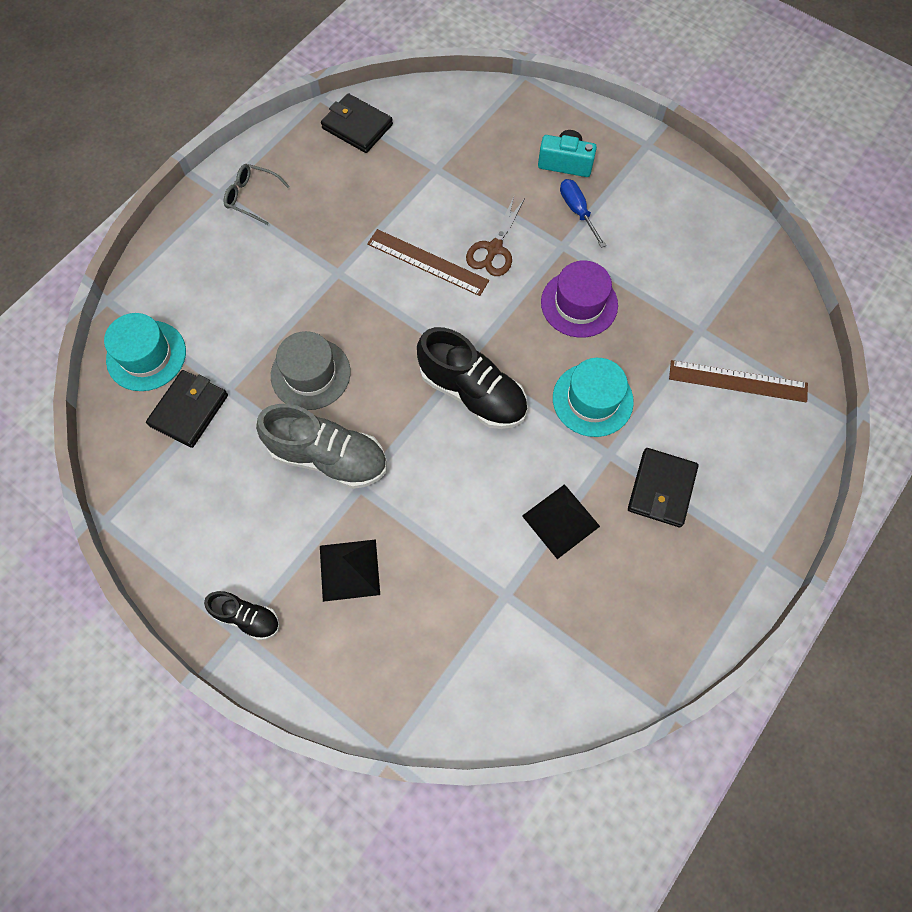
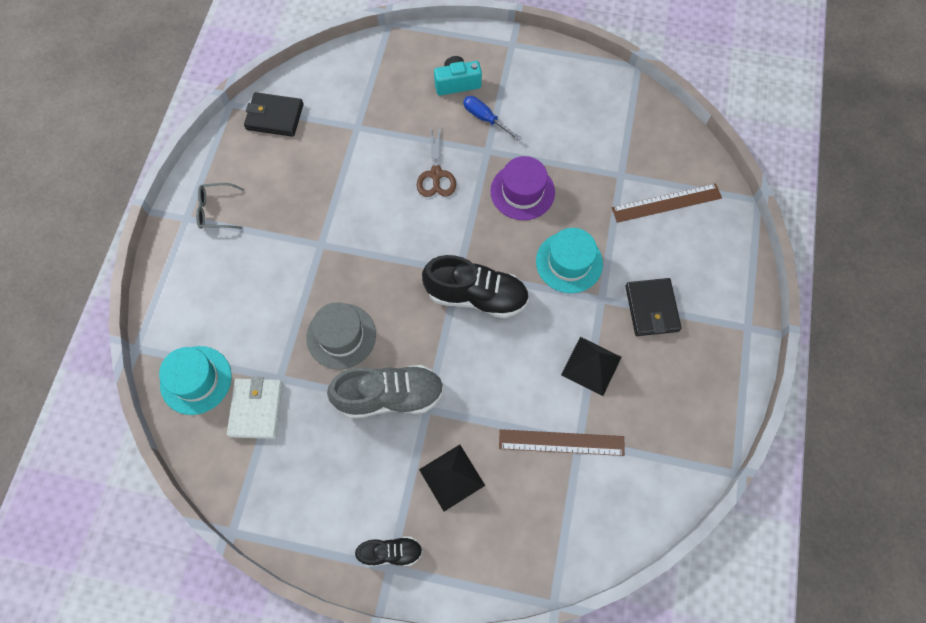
camera: 25 degrees left, 0 degrees up
(189, 410) = (256, 409): black wallet -> white wallet
(427, 262) = (389, 206): brown ruler -> brown ruler (561, 442)

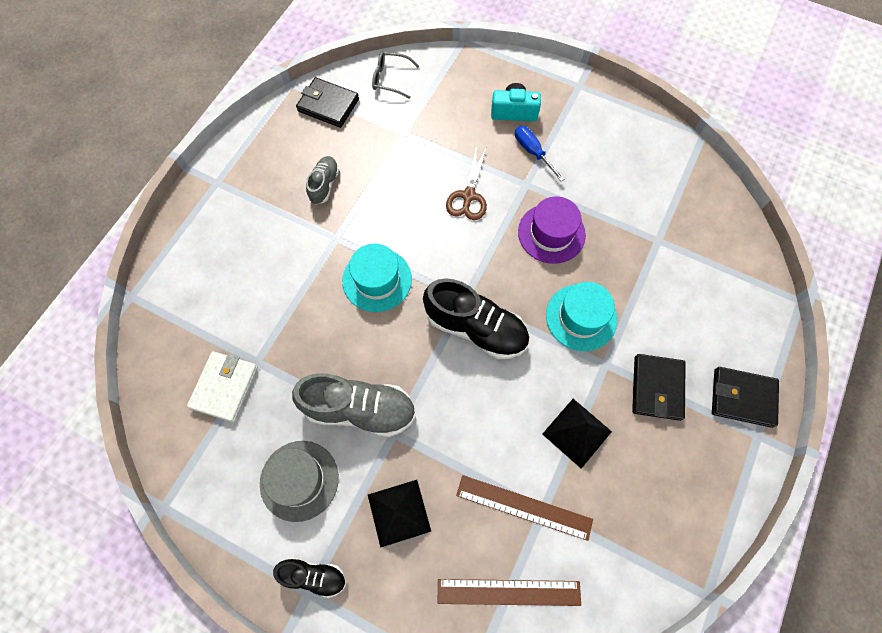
camera: 15 degrees right, 0 degrees up
(196, 380) = (176, 342): turquoise hat -> turquoise hat (377, 280)
(216, 210) = (246, 181): grey glasses -> grey glasses (390, 79)
(294, 196) = (324, 185): none -> grey shoe
(341, 336) = (329, 334): grey hat -> grey hat (299, 480)
(666, 203) = (700, 280): brown ruler -> brown ruler (508, 592)
(727, 298) = (742, 398): none -> black wallet

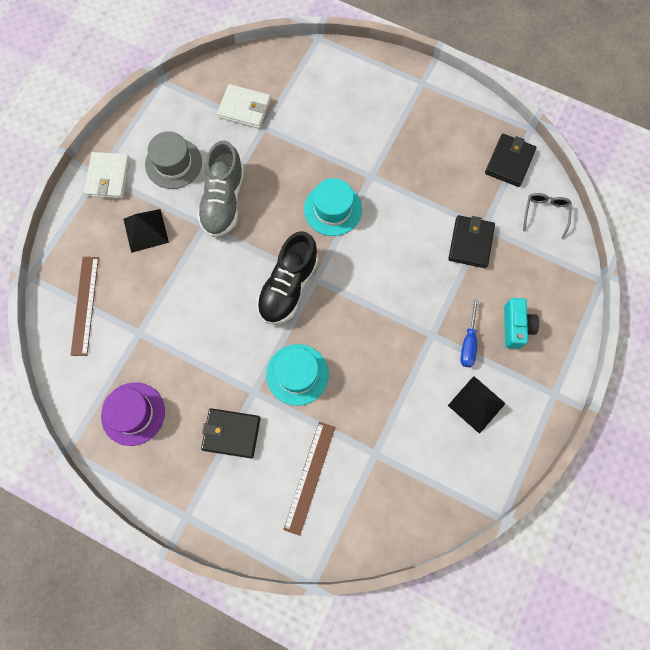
camera: 90 degrees right, 5 degrees up
(314, 576) = (108, 177): black shoe -> white wallet
(324, 185) = (423, 164): grey shoe -> none
(468, 196) = (417, 283): brown scissors -> none
(524, 507) = (142, 318): brown ruler -> brown ruler (309, 477)
(533, 152) = (468, 342): blue screwdriver -> blue screwdriver turned 135 degrees clockwise
(551, 233) = (380, 354): purple hat -> purple hat (133, 413)
(576, 432) = (197, 362): black pyramid -> black pyramid (476, 404)
(742, 398) = (219, 508): black wallet -> black wallet (470, 243)

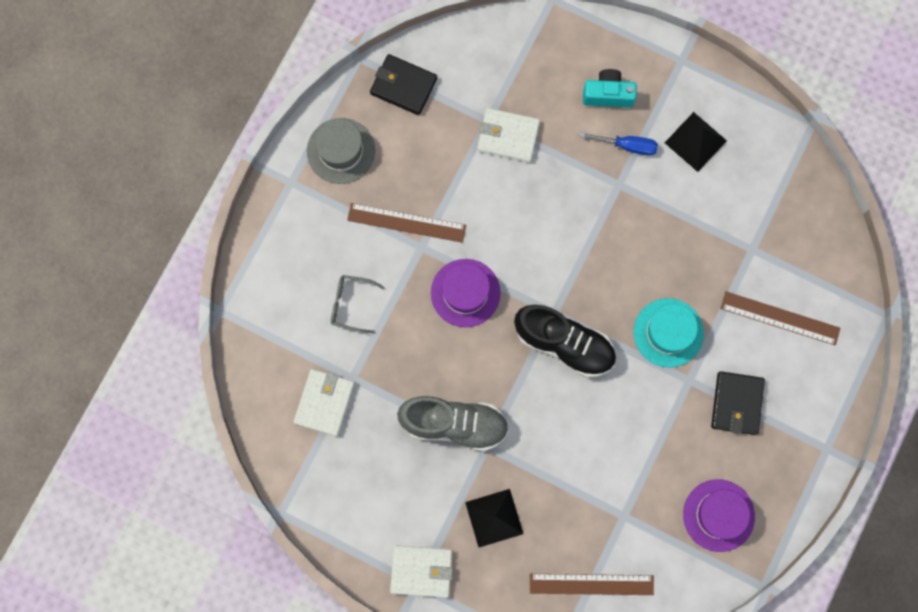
camera: 90 degrees left, 5 degrees up
(173, 163) = (402, 489): grey hat -> grey hat (341, 151)
(332, 209) = (465, 293): turquoise hat -> purple hat
(391, 165) = (406, 222): none -> brown ruler
(470, 243) = (508, 136): black wallet -> white wallet
(545, 213) = (470, 51): grey glasses -> grey glasses (351, 304)

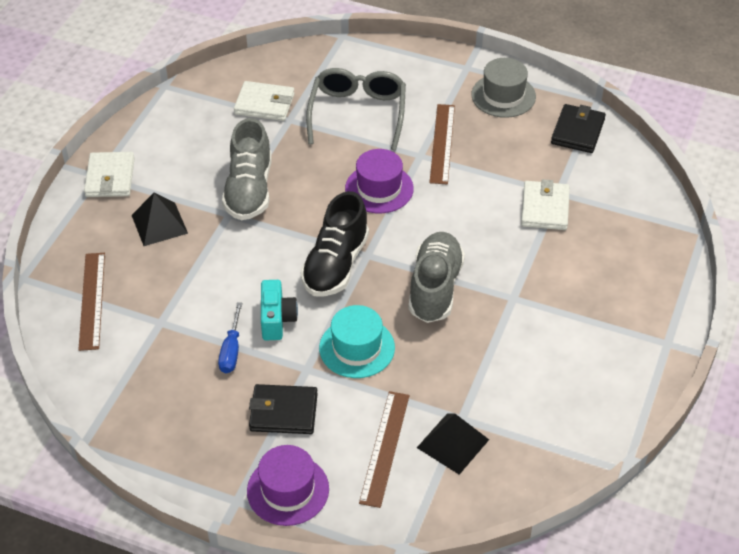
camera: 85 degrees right, 30 degrees down
(351, 304) = (358, 113): grey glasses -> grey glasses, size x1.91
(601, 253) = (435, 288): none -> grey shoe
(608, 94) = (610, 283): turquoise camera -> turquoise camera (277, 319)
(627, 145) = (557, 302): blue screwdriver -> blue screwdriver (231, 350)
(695, 141) = (576, 360): black pyramid -> black pyramid (452, 443)
(718, 515) = (160, 402): purple hat -> purple hat (288, 490)

